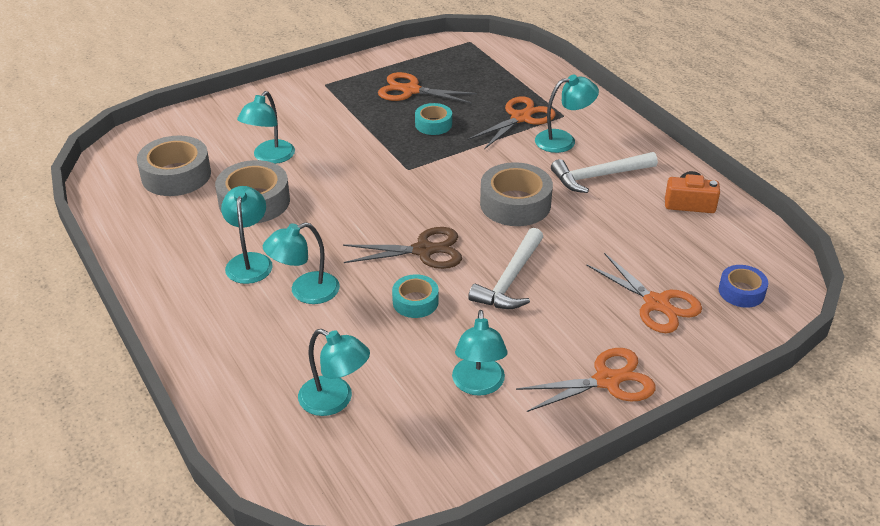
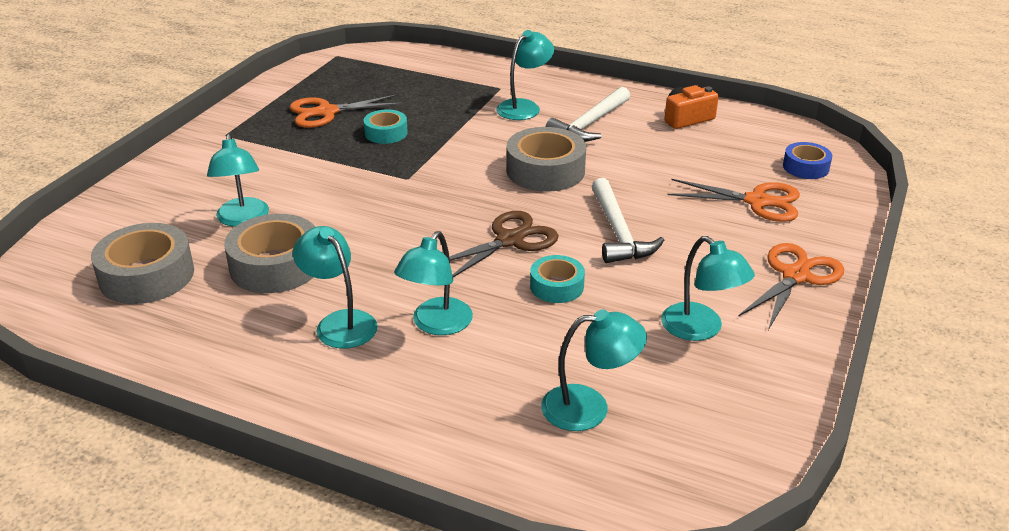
camera: 35 degrees left, 5 degrees down
(520, 118) = (463, 101): orange scissors -> none

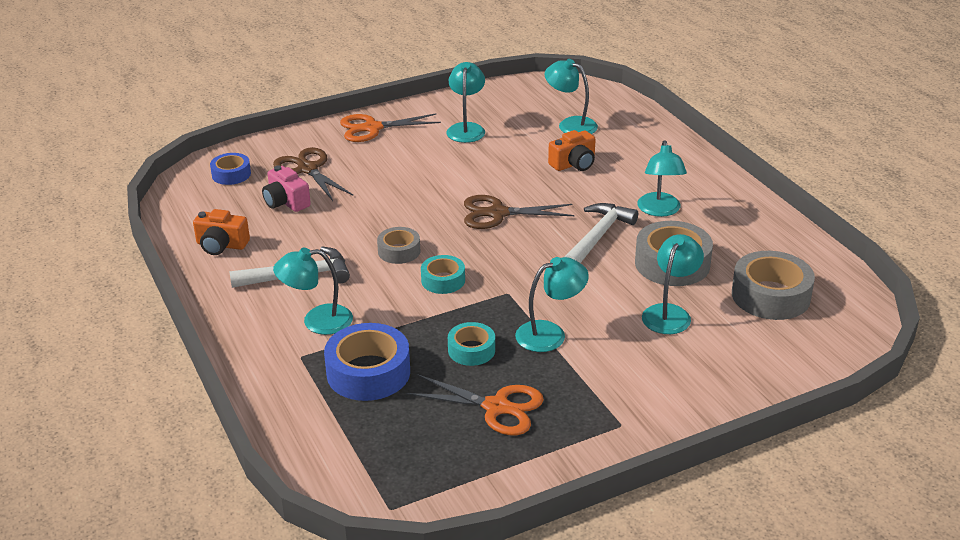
camera: 140 degrees left, 0 degrees up
(436, 325) = (603, 186): turquoise lamp -> turquoise lamp (550, 333)
(441, 97) = (368, 372): none -> blue tape
(507, 341) = (574, 164): none -> orange camera
(545, 171) = (399, 251): grey tape -> grey tape, size x0.58
(556, 286) = (508, 177): turquoise tape -> turquoise tape (443, 280)
(618, 232) = (424, 189): white hammer -> white hammer (598, 237)
(711, 166) = (286, 202): none -> pink camera
(757, 201) = (307, 169): orange scissors -> brown scissors

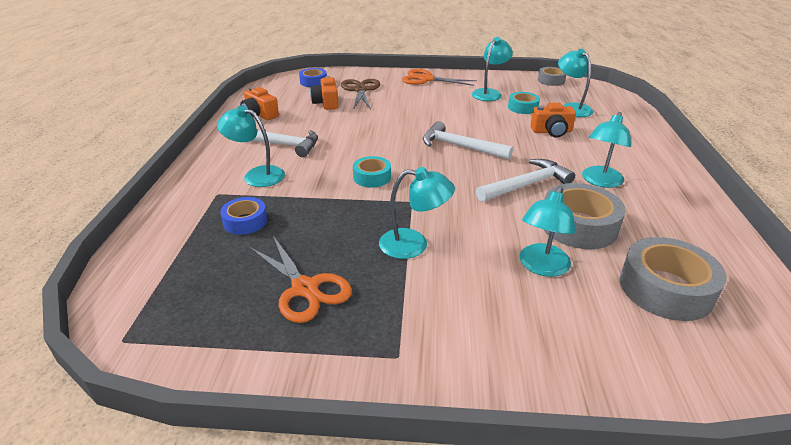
camera: 30 degrees right, 0 degrees up
(286, 202) = (326, 103): pink camera -> orange camera
(368, 372) = (245, 221): blue tape -> blue tape, size x0.58
(399, 251) = (363, 149): grey tape -> grey tape (551, 80)
(471, 350) = (337, 234): turquoise tape -> turquoise tape (523, 107)
(497, 213) = (460, 146): brown scissors -> white hammer
(670, 313) = (541, 267): turquoise lamp -> turquoise lamp turned 150 degrees clockwise

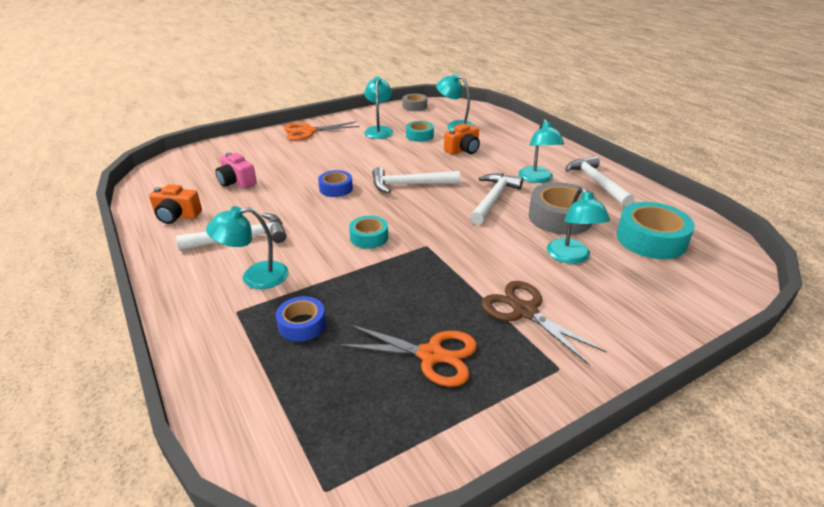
camera: 35 degrees left, 0 degrees up
(313, 82) = (195, 164): blue tape -> blue tape (336, 188)
(326, 103) = (237, 182): orange camera -> pink camera
(360, 90) = (257, 159): brown scissors -> brown scissors (524, 311)
(414, 244) = (470, 279): turquoise lamp -> none
(665, 288) = (651, 239): grey tape -> turquoise tape
(670, 207) = (596, 182): none -> white hammer

